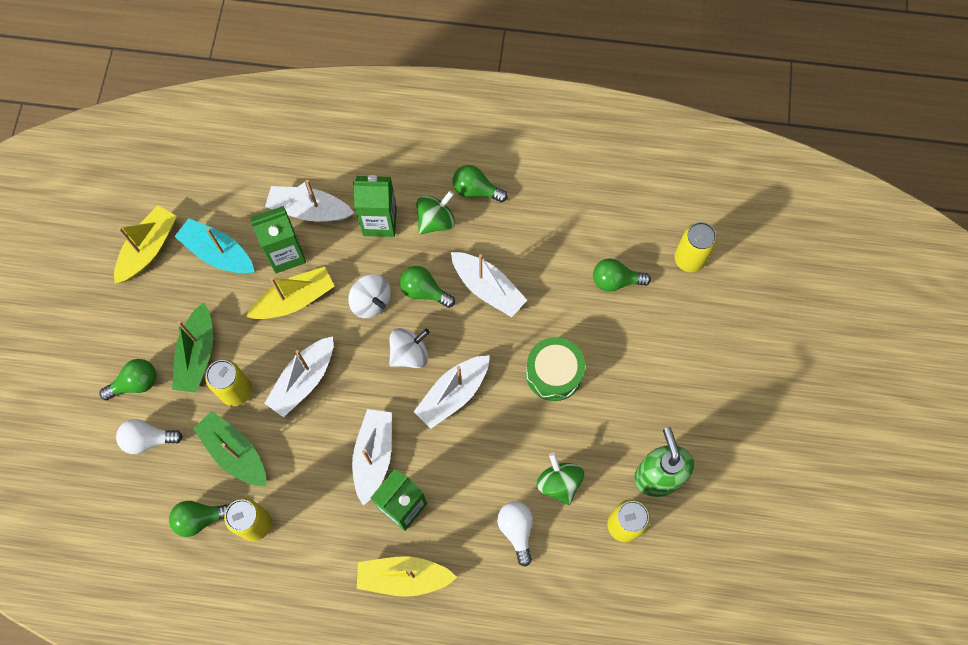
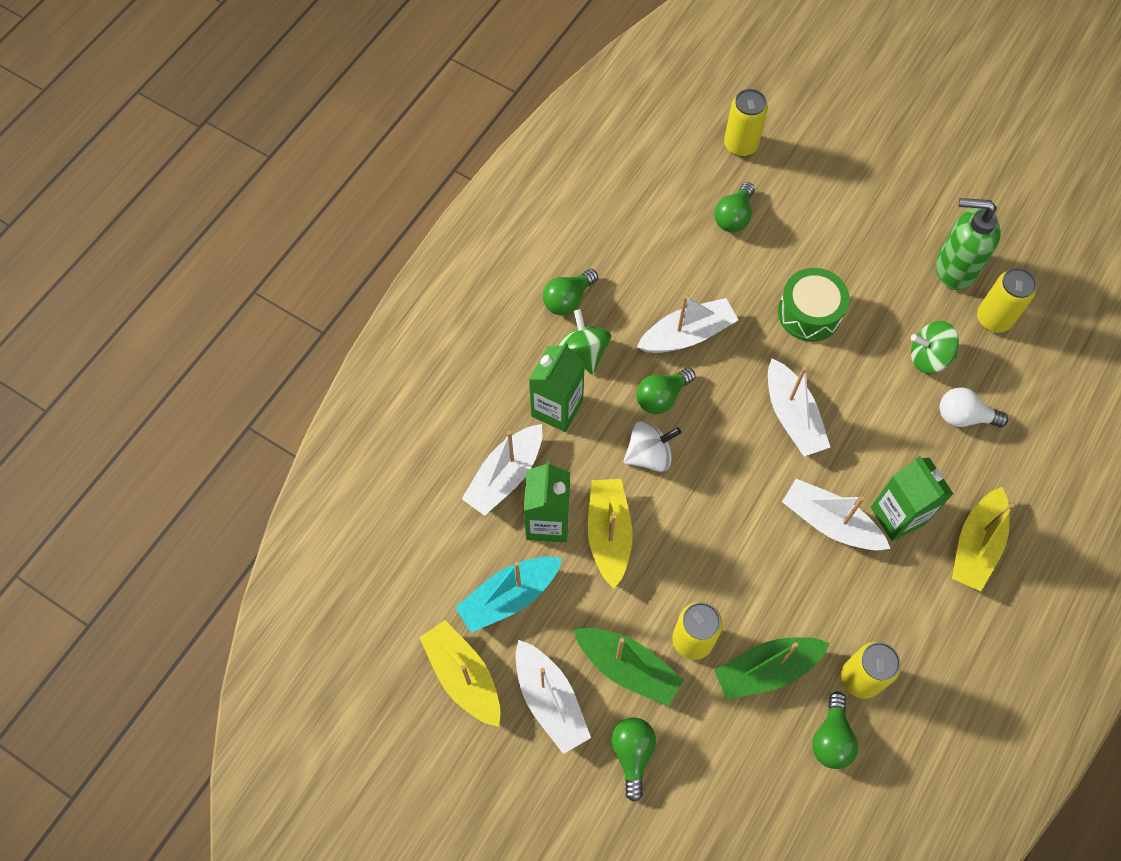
camera: 65 degrees left, 5 degrees down
(148, 439) = (710, 764): white light bulb -> none
(303, 380) = (711, 562): white boat -> white boat (550, 700)
(409, 353) = (727, 440): white spinning top -> none

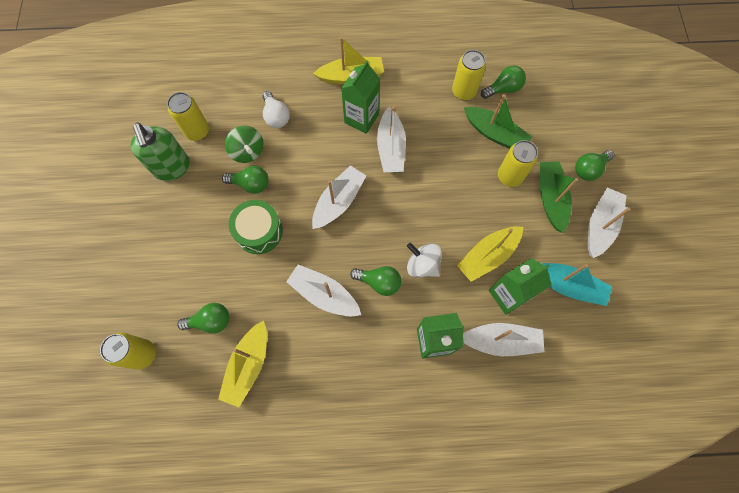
camera: 125 degrees left, 5 degrees up
(463, 676) = (628, 279): yellow boat -> yellow boat (248, 366)
(568, 299) = (350, 390): green light bulb -> green light bulb (250, 184)
(584, 352) = (382, 351): green spinning top -> none

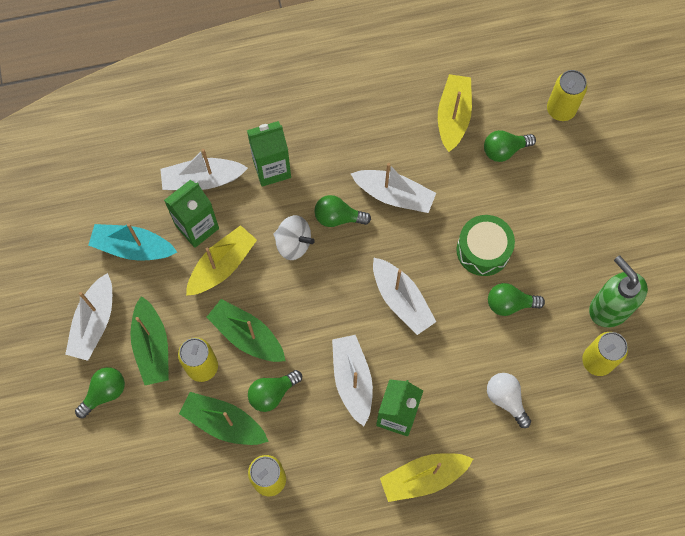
camera: 170 degrees right, 0 degrees up
(247, 152) = (526, 344): green spinning top -> none
(338, 201) = (401, 300): white boat -> white boat turned 60 degrees counterclockwise
(471, 194) = (247, 335): none -> green boat
(503, 89) = (217, 493): green light bulb -> green light bulb (272, 393)

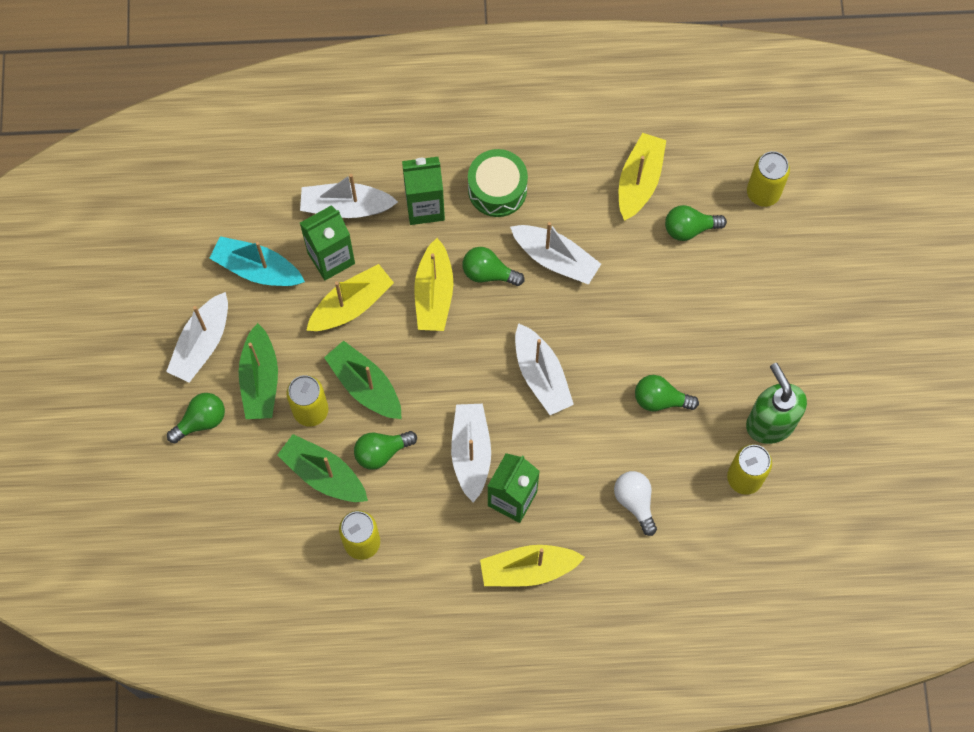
camera: 10 degrees right, 0 degrees up
(293, 243) = (434, 294): white spinning top -> yellow boat
(483, 250) = (643, 336): green drum -> green drum (497, 189)

